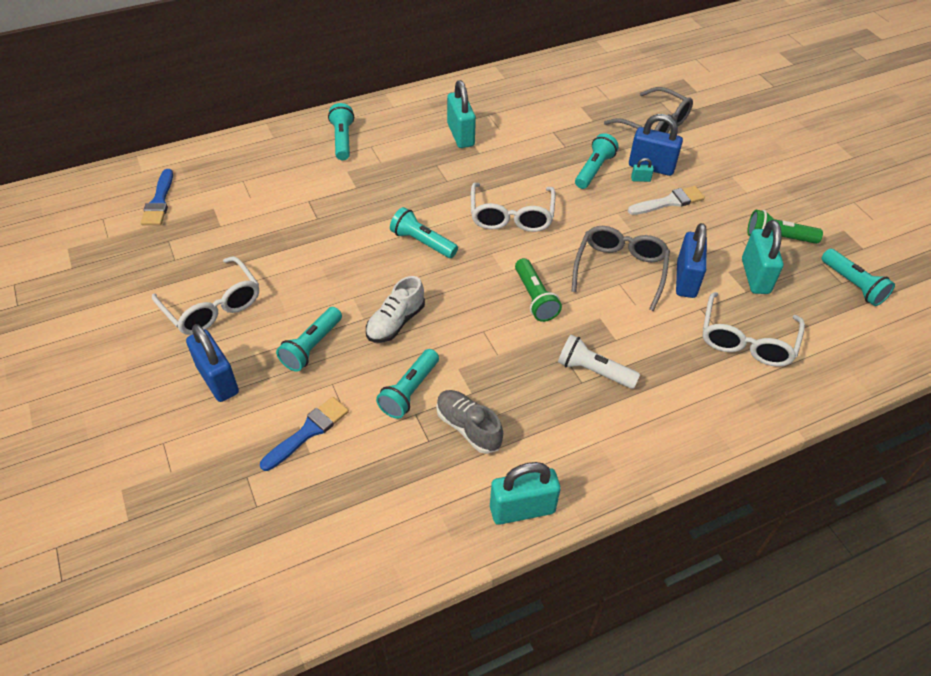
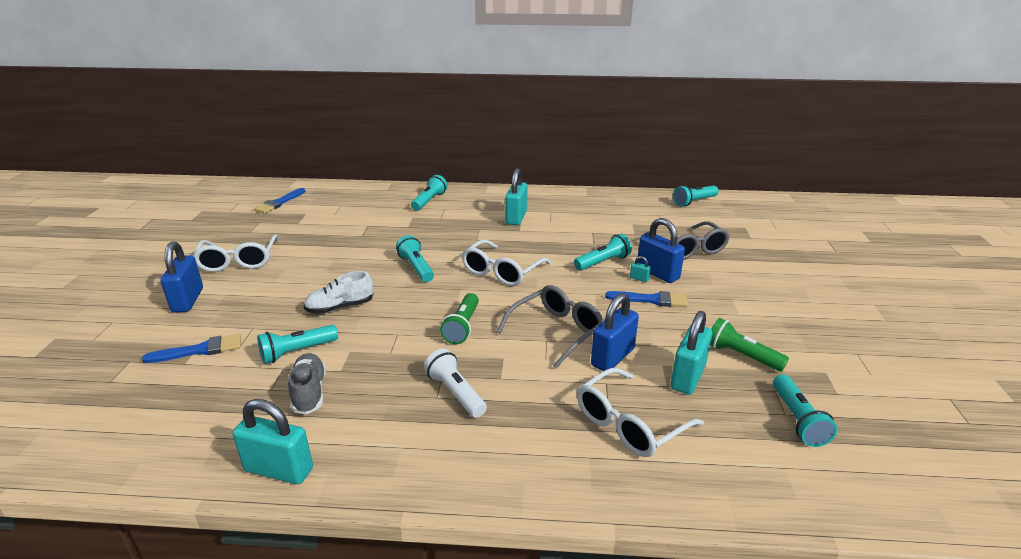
camera: 30 degrees right, 20 degrees down
(311, 346) = (267, 302): turquoise flashlight -> turquoise flashlight (694, 202)
(669, 202) = (651, 300): white brush -> blue brush

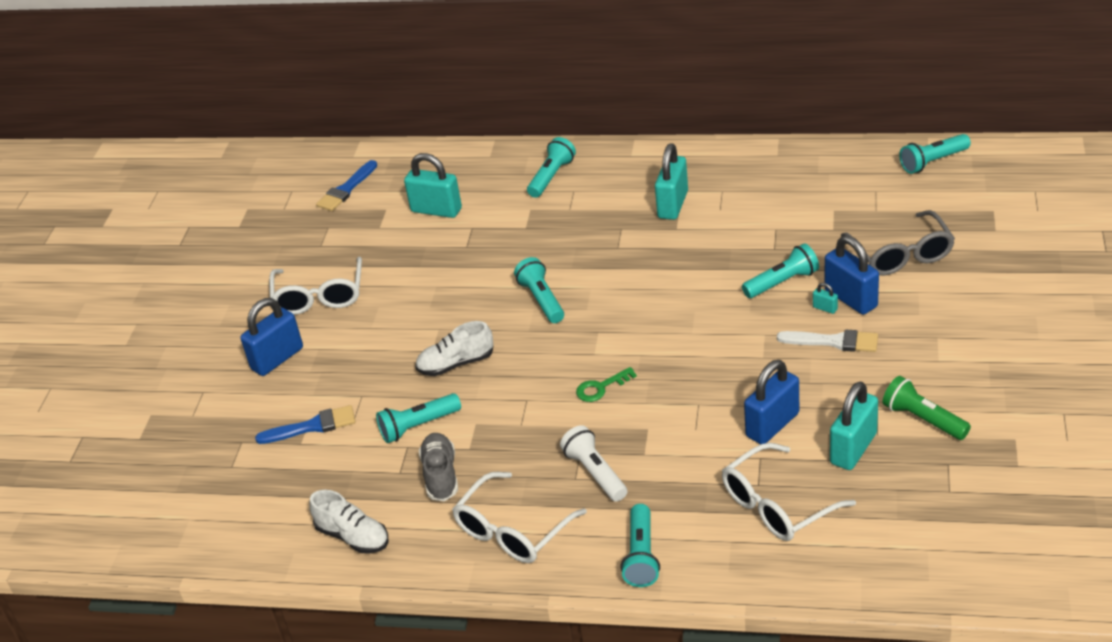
camera: 10 degrees right, 10 degrees up
(188, 300) = (277, 359): blue padlock -> blue padlock turned 45 degrees clockwise
(207, 447) = (353, 536): none -> white shoe
(279, 470) = (427, 557): turquoise padlock -> turquoise padlock (436, 210)
(462, 327) = (601, 387): green flashlight -> green key
(502, 271) = (650, 302): white glasses -> white glasses (513, 530)
(556, 331) = (711, 392): grey glasses -> none
(651, 300) = (833, 341): blue brush -> white brush
(797, 420) = (960, 497): turquoise flashlight -> turquoise flashlight (641, 556)

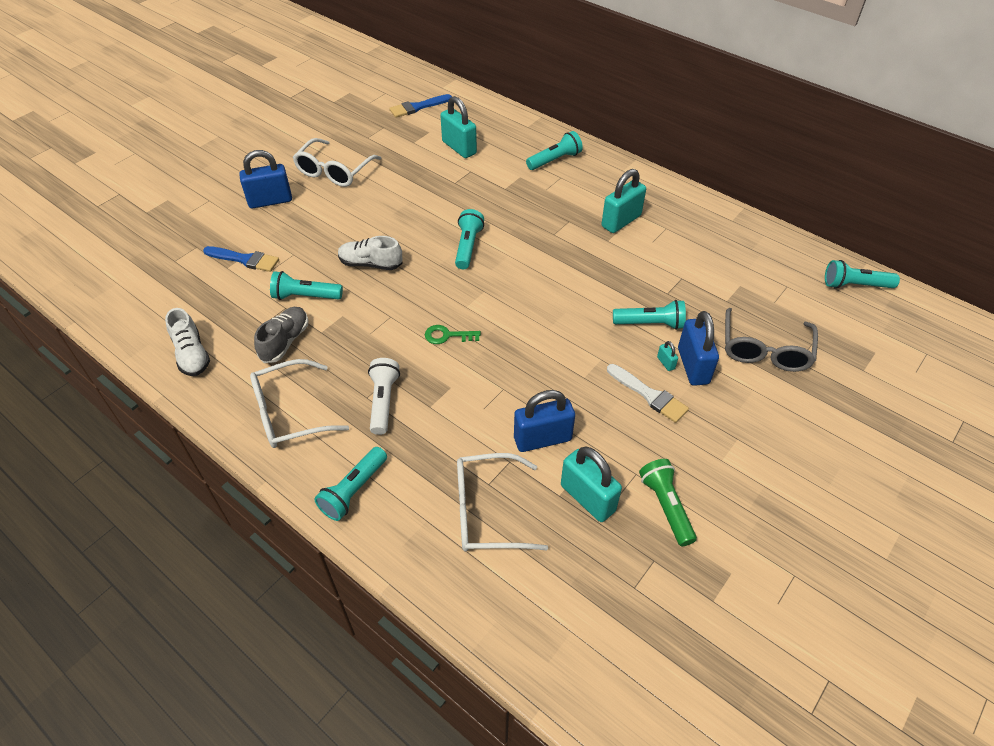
camera: 25 degrees right, 10 degrees up
(853, 448) = (587, 498): turquoise padlock -> turquoise padlock turned 75 degrees clockwise

